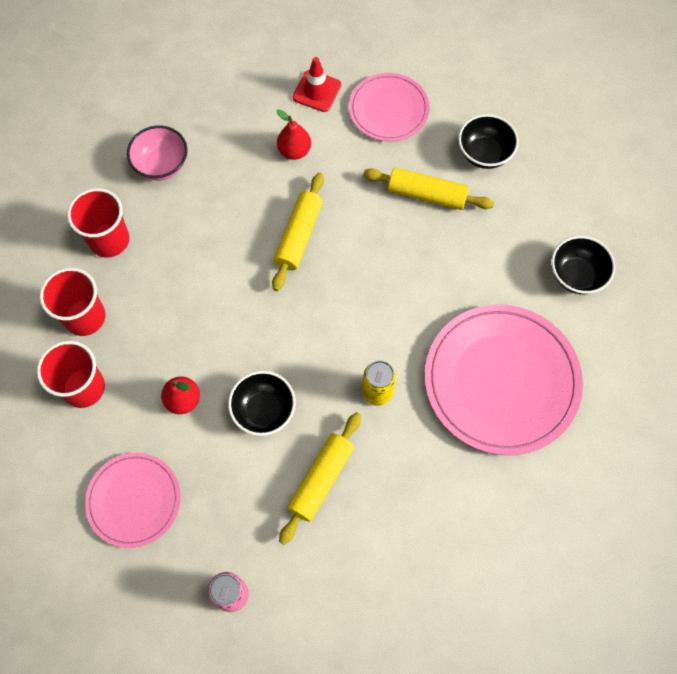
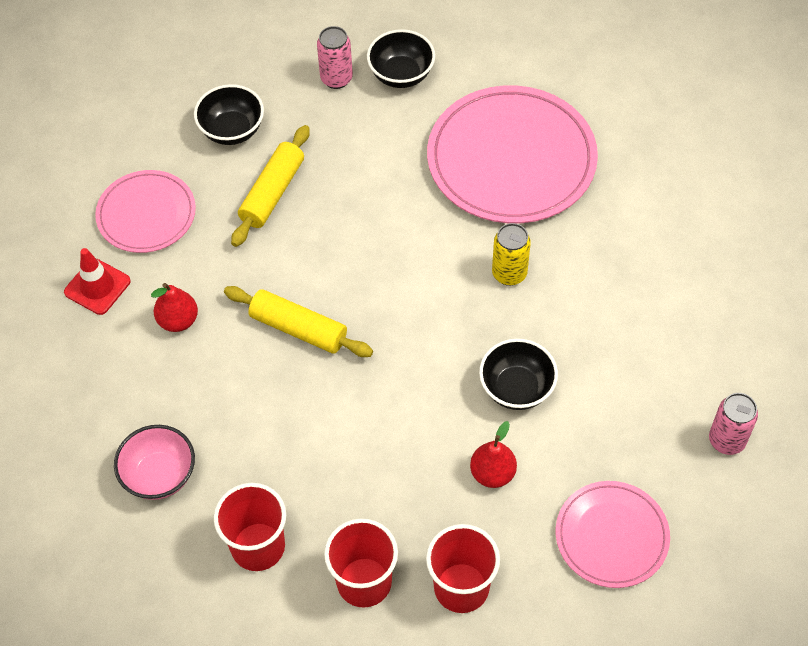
camera: 80 degrees left, 10 degrees down
(321, 479) = (604, 339): yellow rolling pin -> none
(558, 223) = (336, 79): none -> pink can

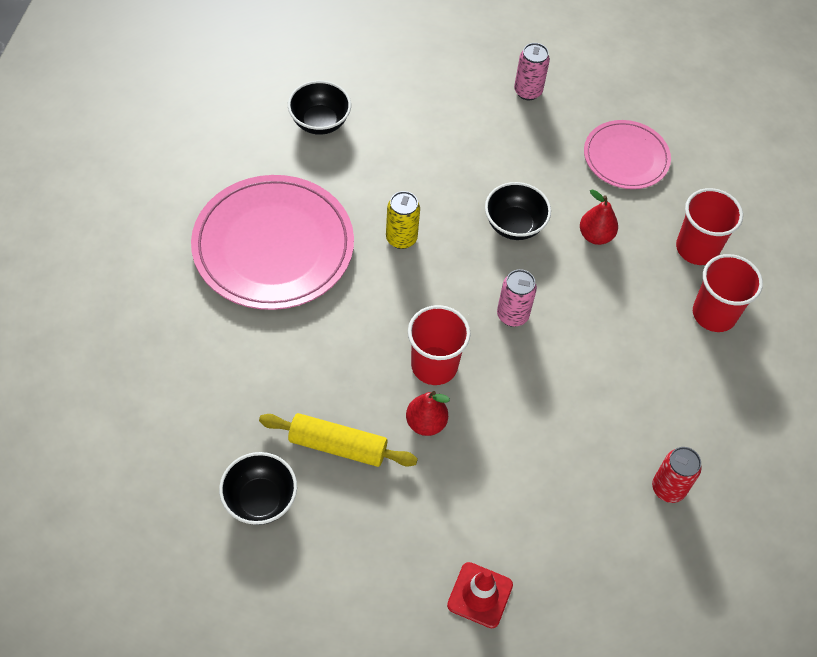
camera: 105 degrees left, 0 degrees up
(146, 214) = (381, 565): pink plate -> none
(159, 475) = (668, 488): pink bowl -> red can
(178, 320) = (504, 506): red pear -> red pear (426, 423)
(258, 546) = (709, 396): red cup -> red cup (434, 365)
(298, 328) = (491, 397): yellow rolling pin -> none
(336, 79) = (181, 408): pink can -> pink can (512, 315)
(401, 75) = (173, 348): black bowl -> black bowl (320, 122)

